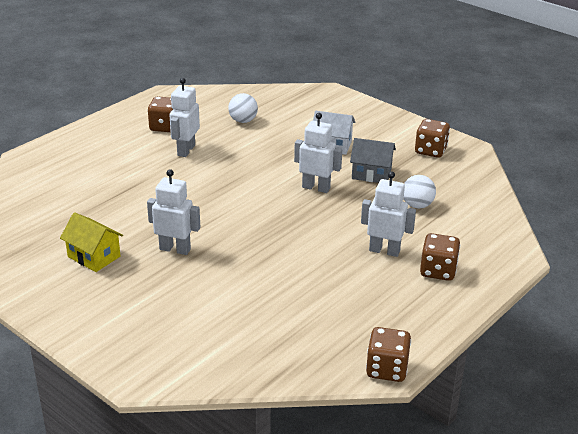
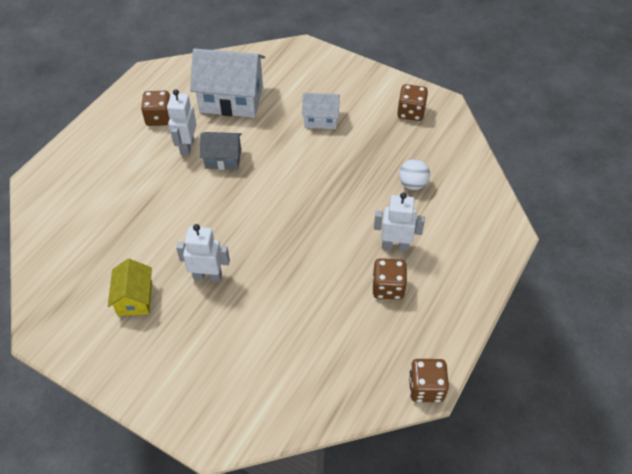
camera: 10 degrees left, 20 degrees up
(94, 256) = (135, 298): yellow house -> yellow house turned 60 degrees clockwise
(243, 121) = (231, 99): white ball -> white house
(316, 188) = (318, 176): white robot -> none
(371, 174) = (364, 150): grey house -> grey house (223, 159)
(438, 271) = (446, 262): brown dice -> brown dice (388, 287)

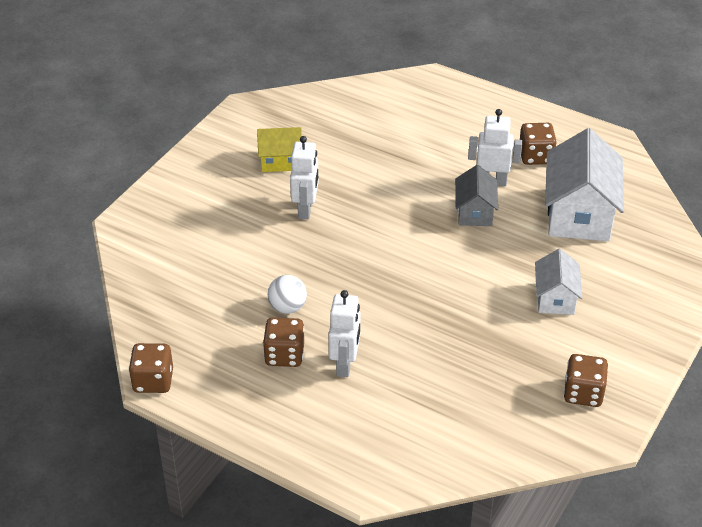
camera: 90 degrees right, 10 degrees down
(412, 184) = (446, 387): white ball -> white ball (287, 307)

